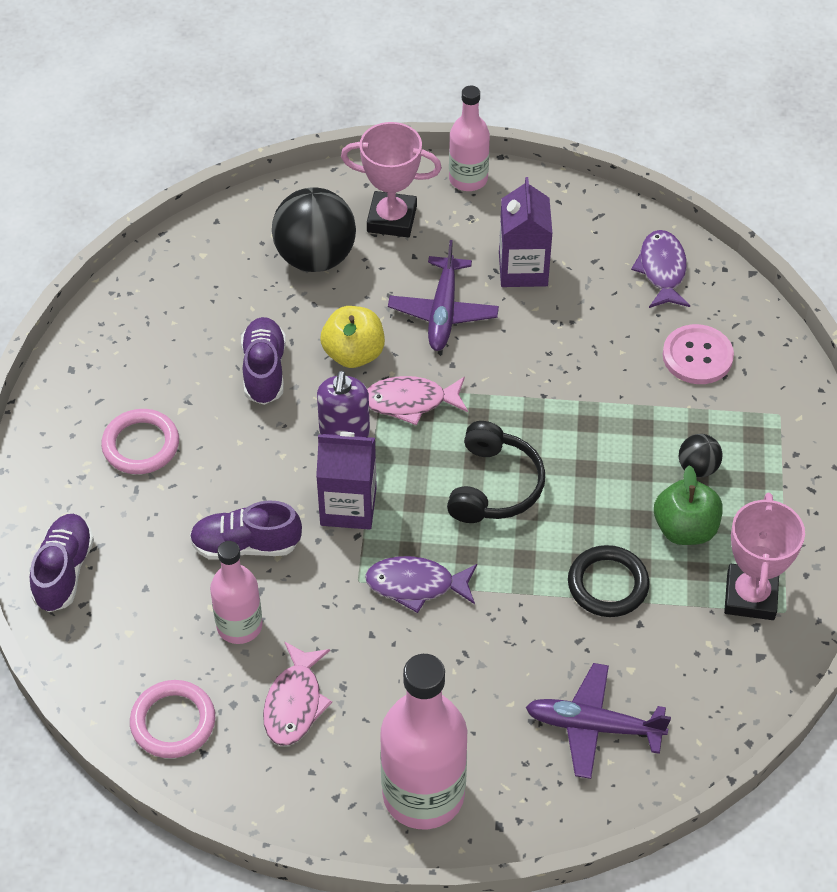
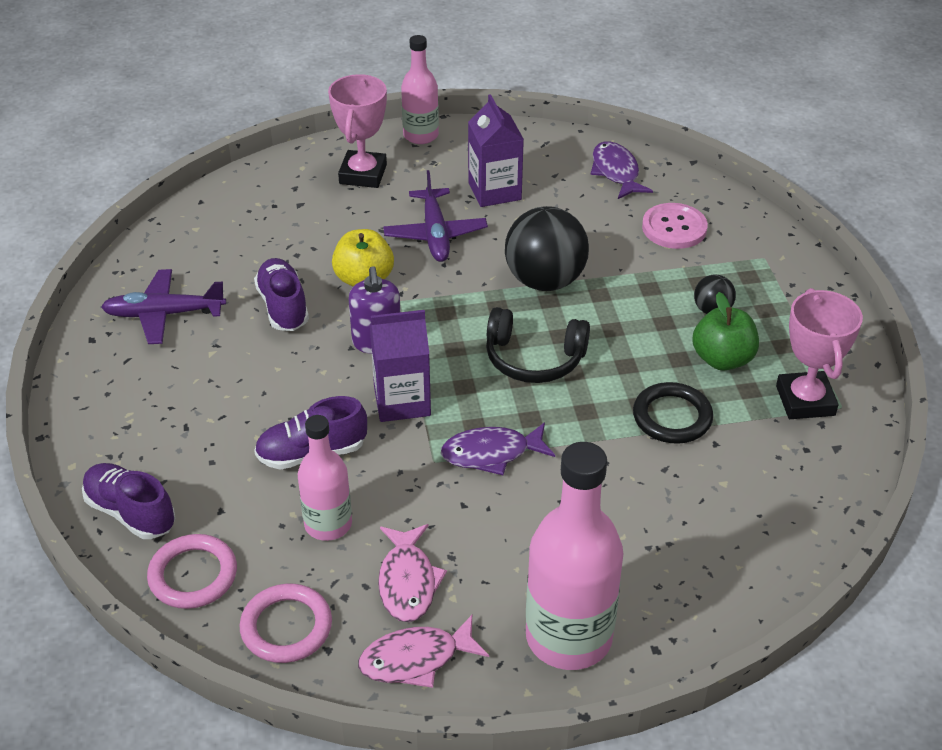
camera: 15 degrees left, 10 degrees down
(64, 571) = (131, 512): purple shoe -> purple shoe turned 45 degrees counterclockwise
(141, 445) = (180, 388): pink ring -> pink ring (193, 575)
(315, 257) = (302, 213): black ball -> black ball (545, 280)
(392, 219) = (363, 174): pink trophy -> pink trophy turned 75 degrees counterclockwise
(410, 402) = (431, 307): pink fish -> pink fish (416, 659)
(494, 486) = (534, 358): black headphones -> black headphones turned 105 degrees clockwise
(594, 726) = (710, 539): purple plane -> purple plane (164, 314)

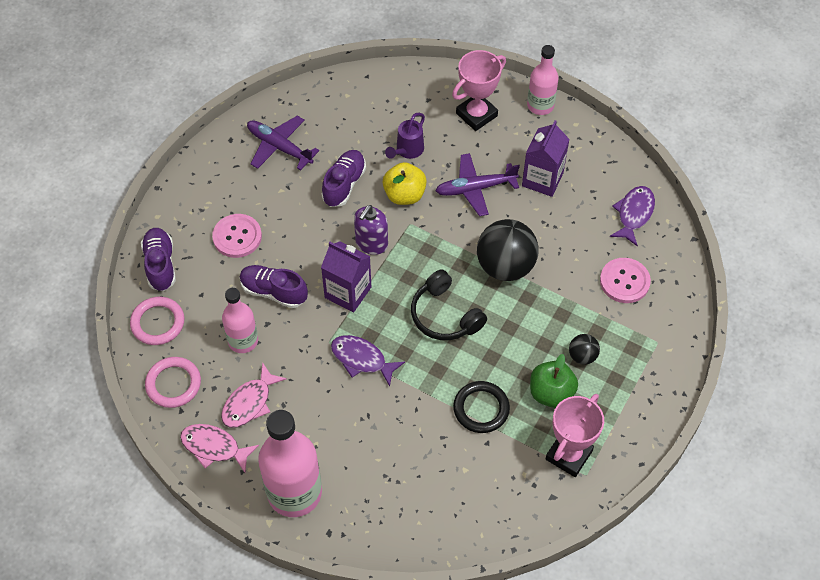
camera: 40 degrees right, 15 degrees up
(204, 426) = (237, 237): none -> pink button
(322, 240) = (407, 150): none -> purple watering can
(435, 234) = (475, 188): purple plane -> purple plane turned 45 degrees clockwise

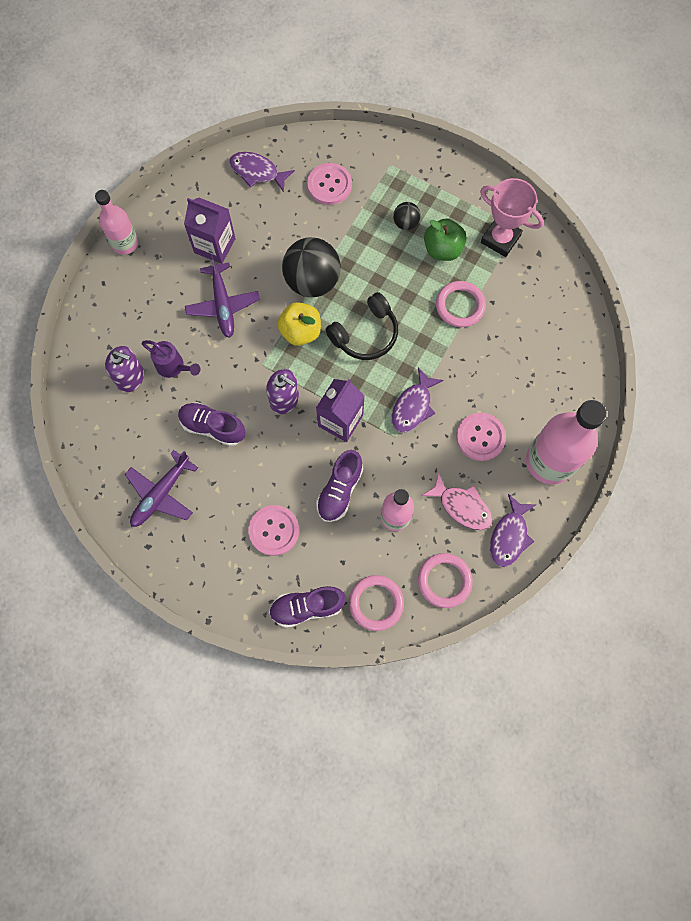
camera: 90 degrees left, 15 degrees up
(214, 447) = (509, 536): pink fish -> purple fish
(325, 423) = (480, 437): none -> pink button
(396, 118) = (130, 378): none -> purple soap dispenser
(404, 195) = (228, 369): yellow apple -> yellow apple (300, 331)
(476, 115) = (132, 301): pink trophy -> none
(481, 409) = (460, 306): black ring -> pink ring

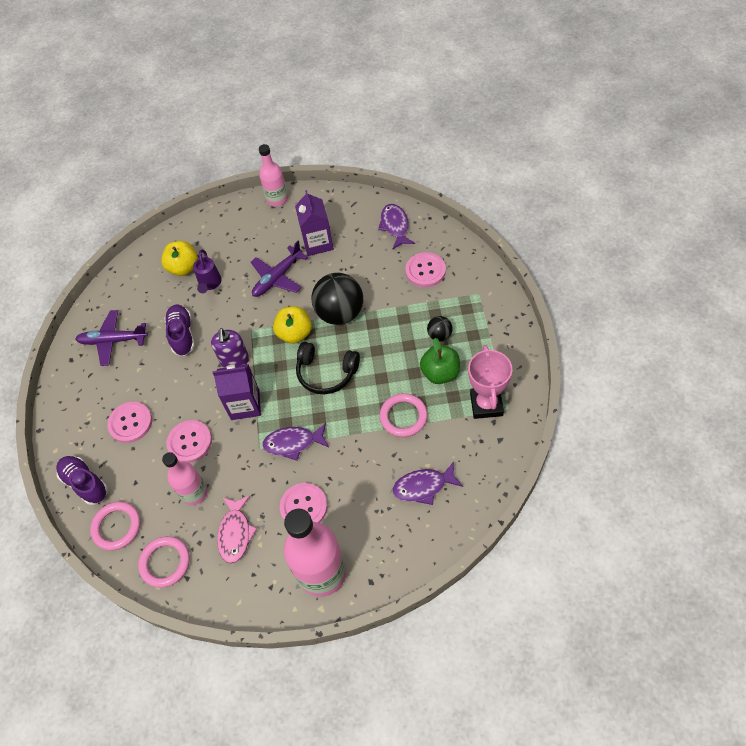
camera: 60 degrees right, 15 degrees down
(130, 378) = (184, 268): purple soap dispenser -> yellow apple
(339, 490) = (190, 442): purple shoe -> pink button
(509, 536) = (235, 586): purple fish -> purple fish (423, 486)

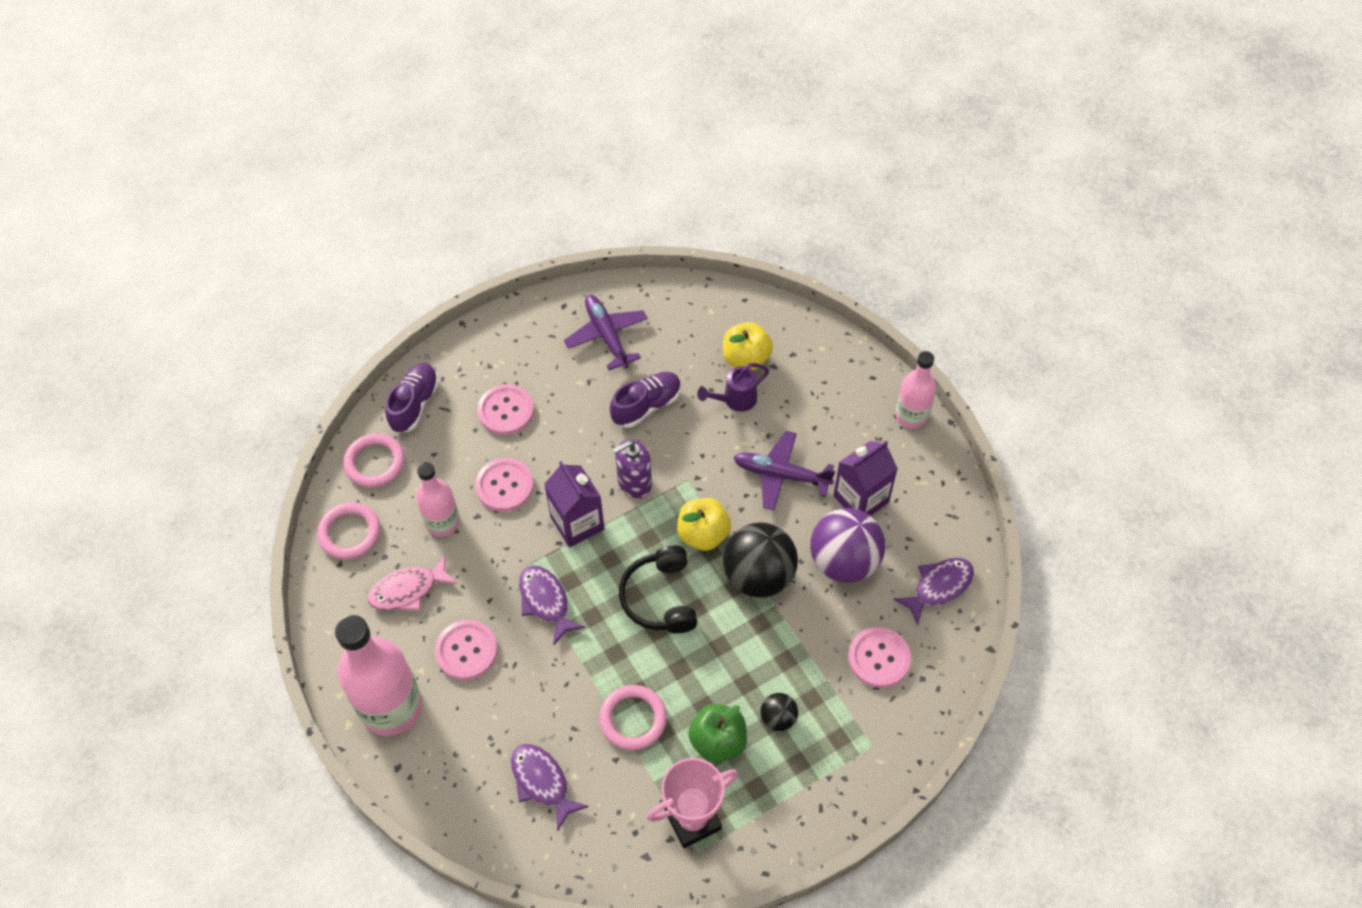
camera: 60 degrees right, 0 degrees up
(354, 266) = (844, 561): none -> purple ball

